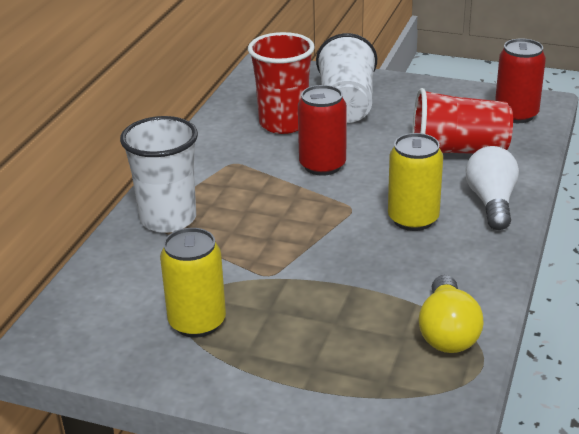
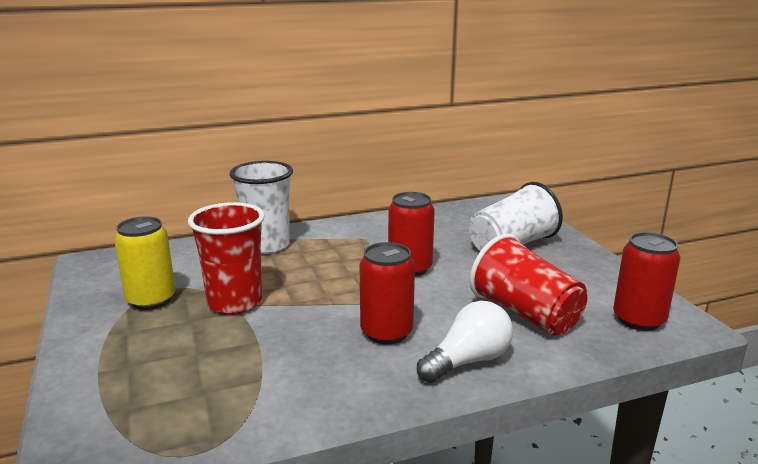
camera: 50 degrees right, 10 degrees down
(283, 123) = (444, 235): red cup -> red cup (235, 302)
(413, 219) = (386, 332): yellow can -> red can
(447, 332) = (230, 413): yellow light bulb -> none

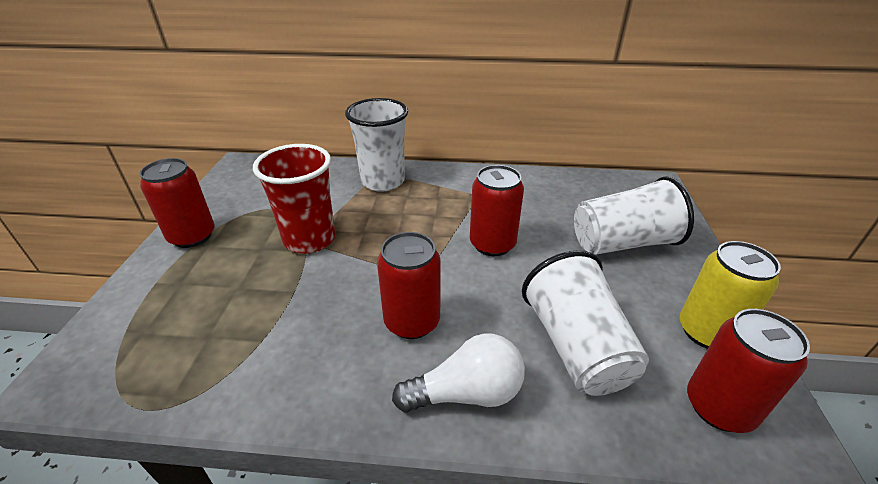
camera: 25 degrees right, 15 degrees up
(99, 328) = (192, 236): none -> red can
(151, 300) = (250, 217): yellow can -> yellow can (707, 332)
(525, 314) = (576, 347): red cup -> white cup

